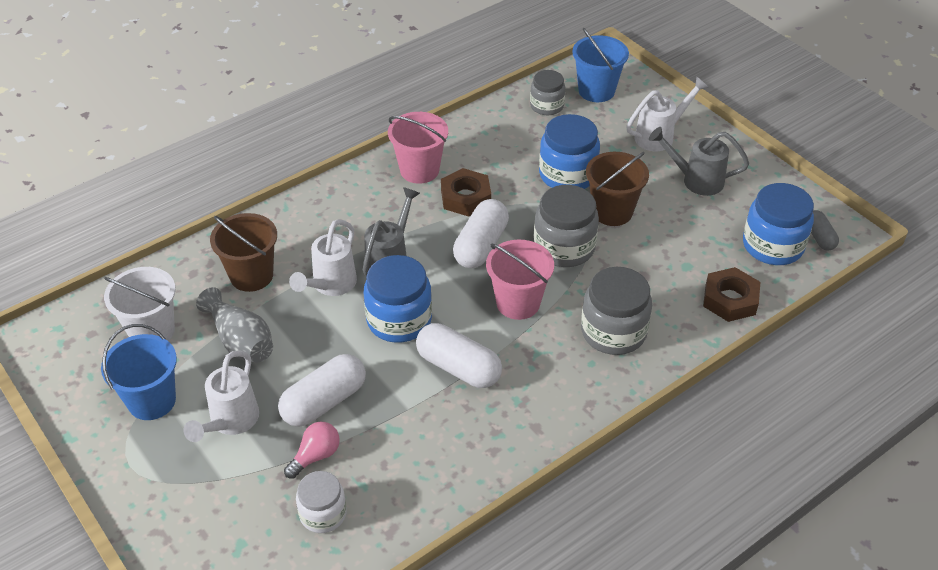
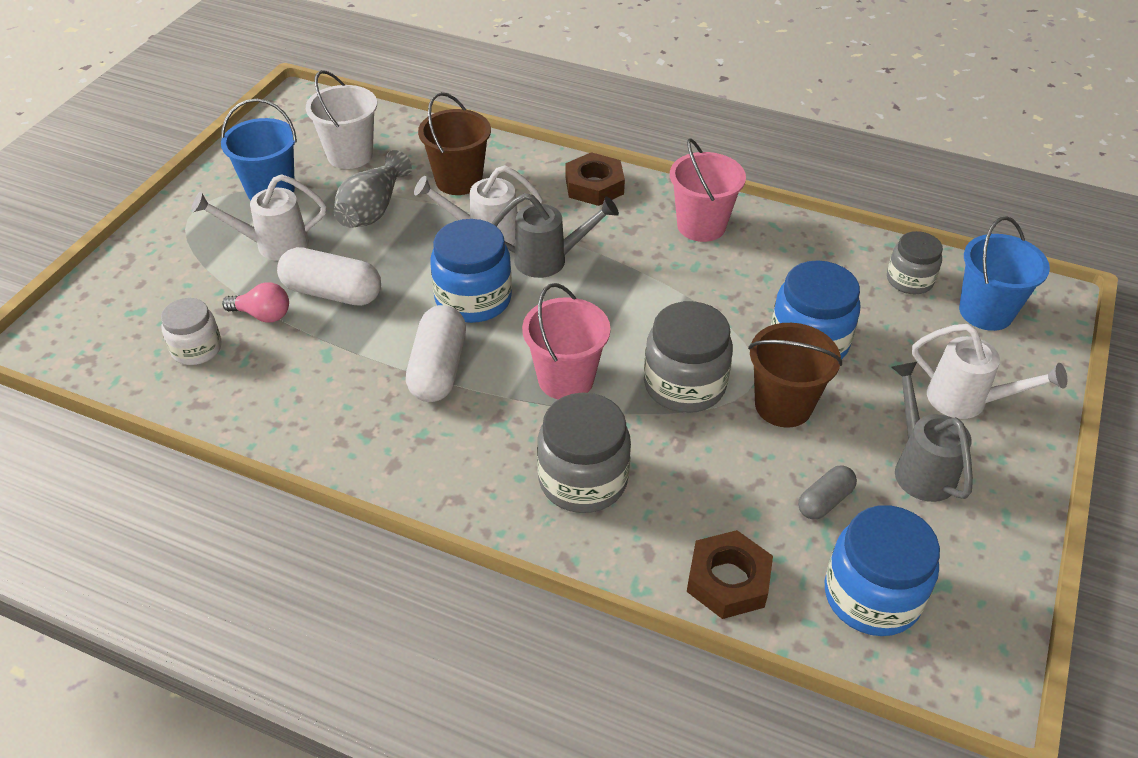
camera: 60 degrees right, 0 degrees up
(465, 197) = (692, 275): brown nut -> brown nut (594, 186)
(481, 245) = (628, 316): white capsule -> none
(819, 237) = (940, 649): grey capsule -> grey capsule (824, 501)

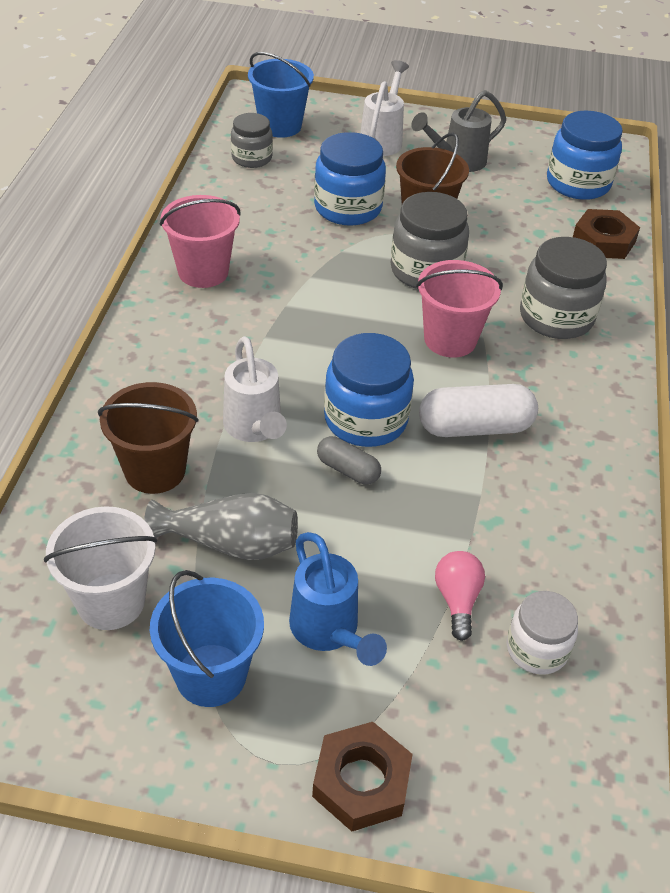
camera: 105 degrees left, 0 degrees up
(272, 245) = (329, 632): white watering can -> blue watering can
(332, 293) = (397, 543): white capsule -> none
(550, 260) = (285, 370): grey watering can -> none
(594, 186) = (147, 352): brown nut -> brown nut (361, 782)
(824, 501) = (510, 201): grey capsule -> grey capsule (348, 470)

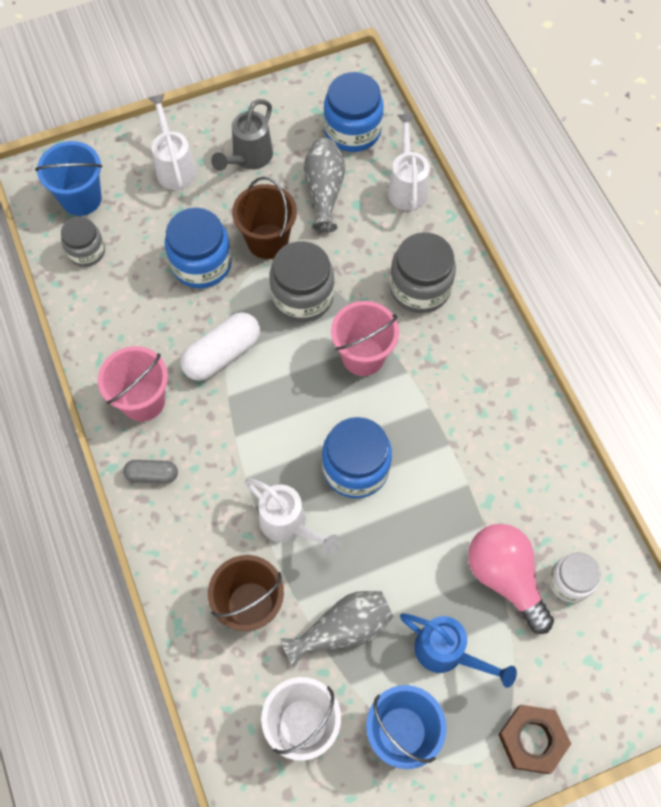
camera: 30 degrees left, 20 degrees up
(348, 470) = (373, 519): grey capsule -> grey capsule (152, 475)
(457, 600) = (505, 577): pink light bulb -> pink light bulb, size x1.80
(475, 427) = (429, 428): white capsule -> white capsule (222, 354)
(513, 210) = (324, 191): none -> grey vase
(603, 241) = (407, 186): brown nut -> white watering can

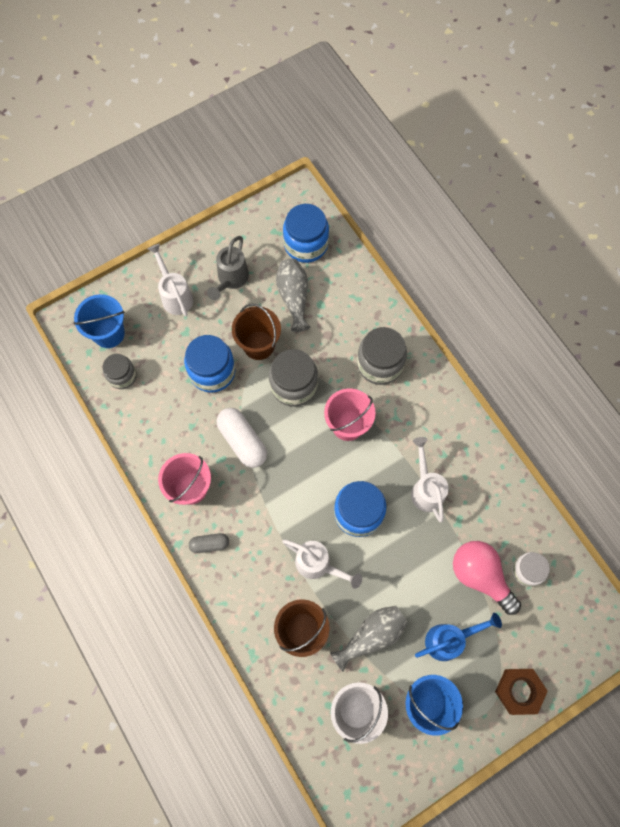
camera: 10 degrees left, 5 degrees up
(222, 354) = (242, 441): white capsule -> white capsule turned 75 degrees counterclockwise
(407, 186) = (355, 283): white watering can -> white watering can (425, 488)
(448, 653) = (449, 639): blue watering can -> blue watering can turned 45 degrees counterclockwise

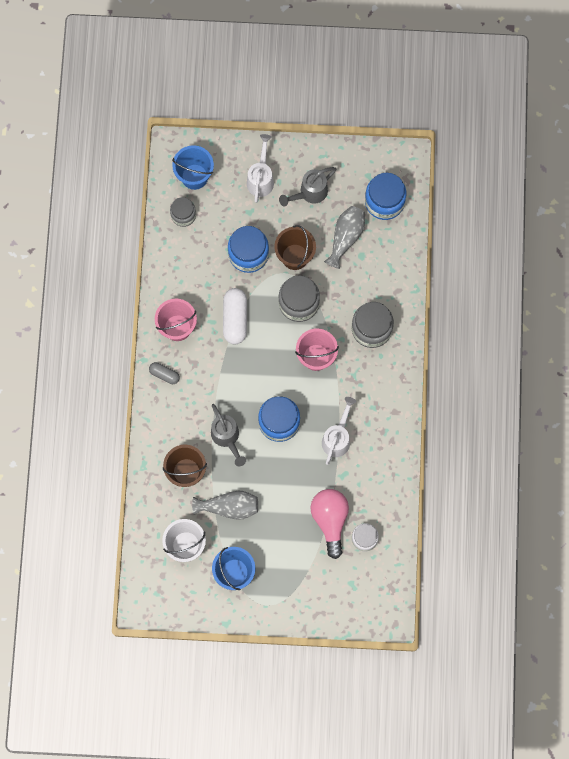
camera: 35 degrees right, 5 degrees up
(318, 565) = (227, 438): white watering can -> grey watering can
(449, 639) = (278, 545): blue watering can -> none
(519, 691) = (299, 607): brown nut -> none

